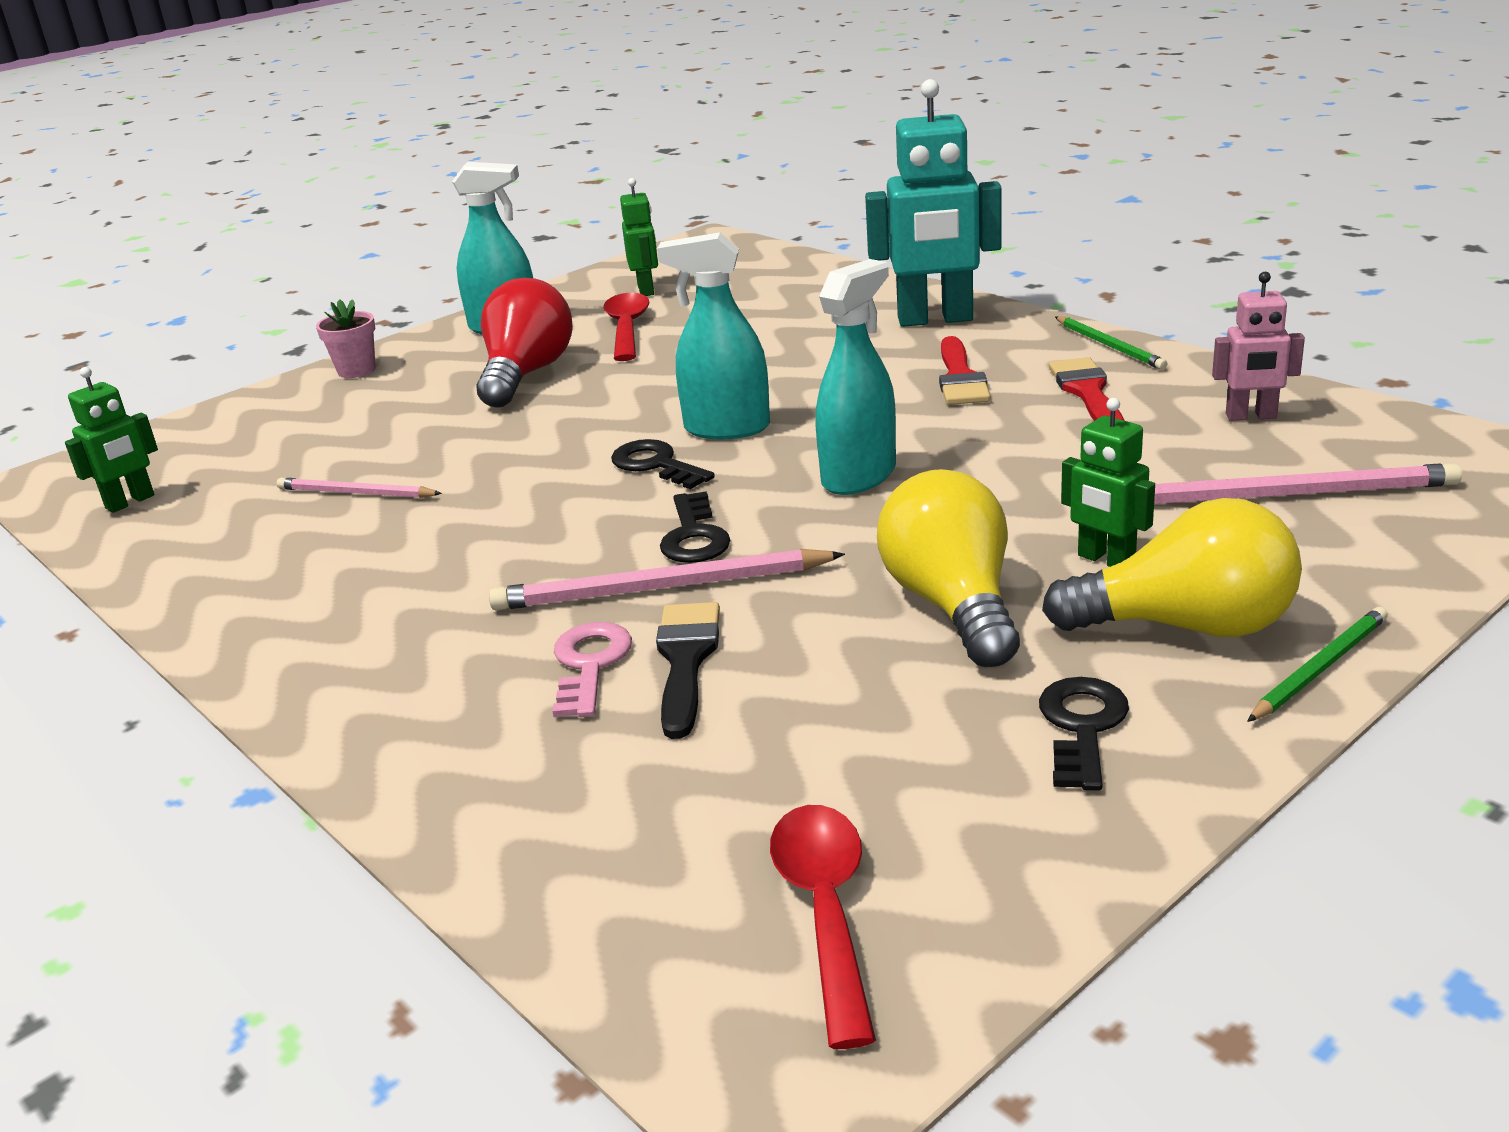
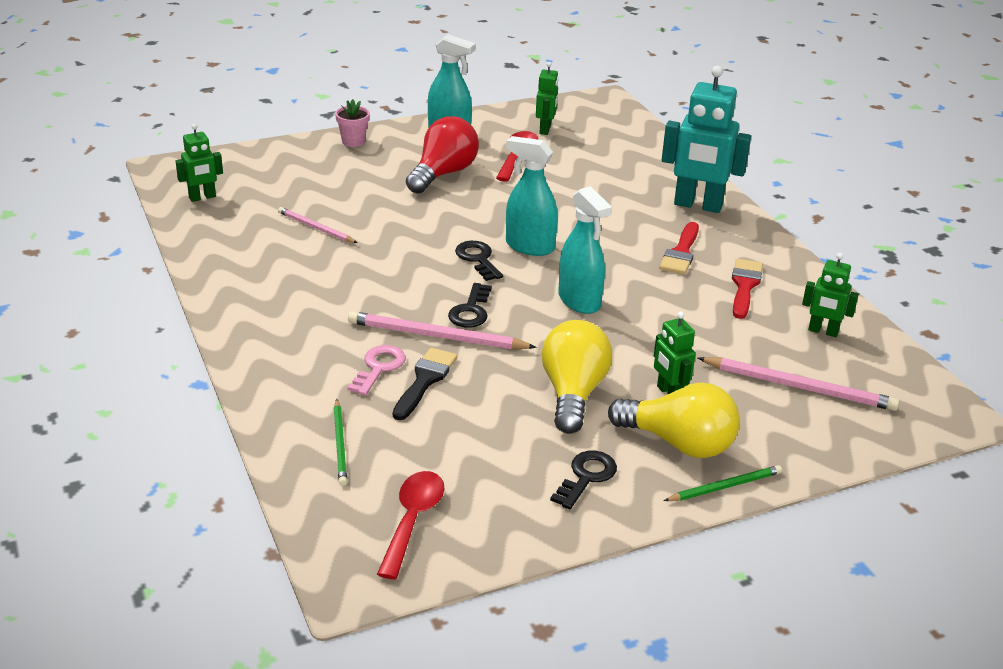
camera: 15 degrees right, 5 degrees up
(859, 476) = (579, 301): turquoise spray bottle -> turquoise spray bottle turned 90 degrees clockwise
(1109, 346) = (784, 257): green pencil -> green pencil (340, 444)
(1251, 416) = (823, 331): pink robot -> green robot

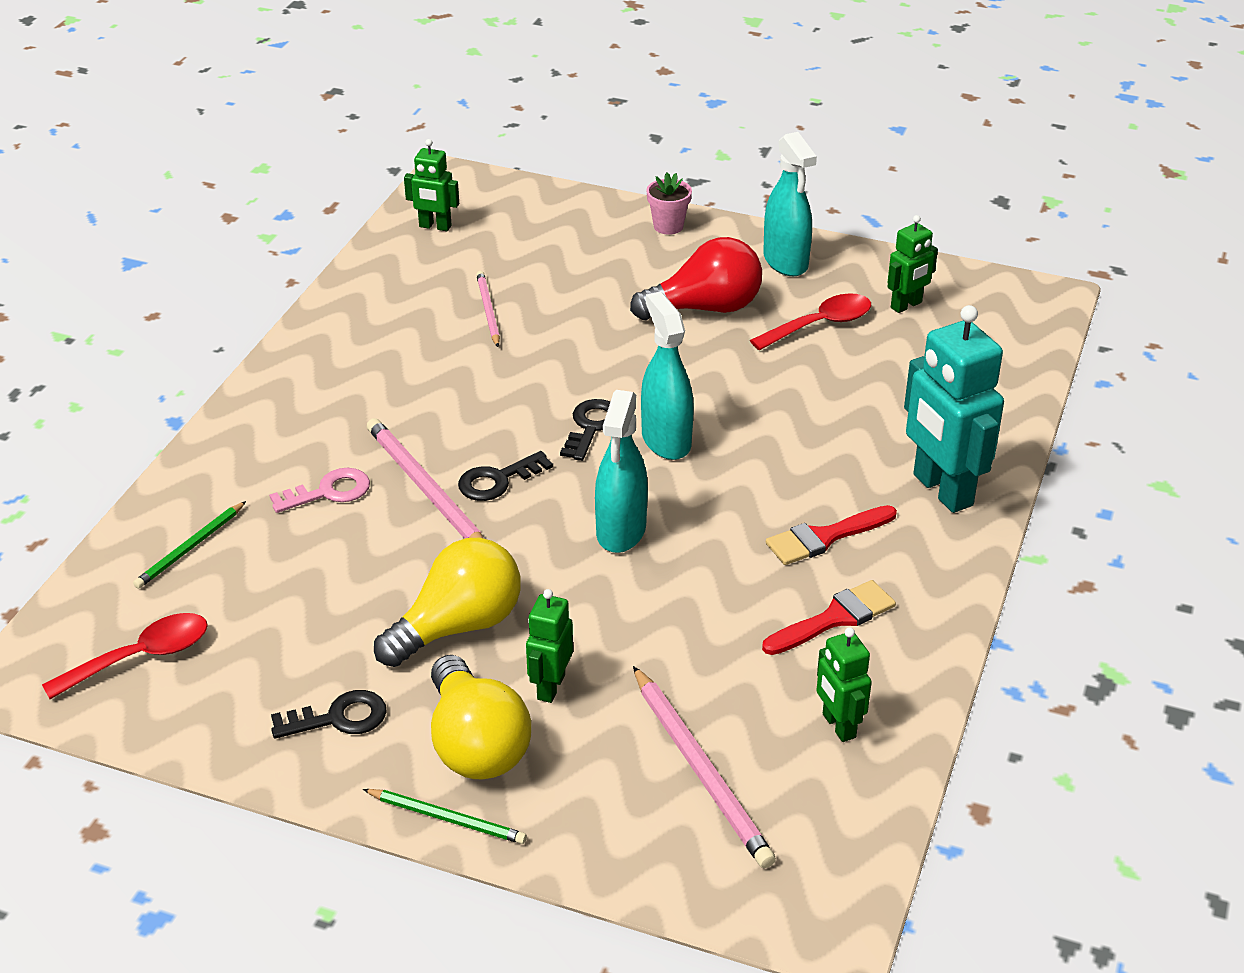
camera: 45 degrees right, 5 degrees up
(425, 381) = (347, 529): black brush -> none

